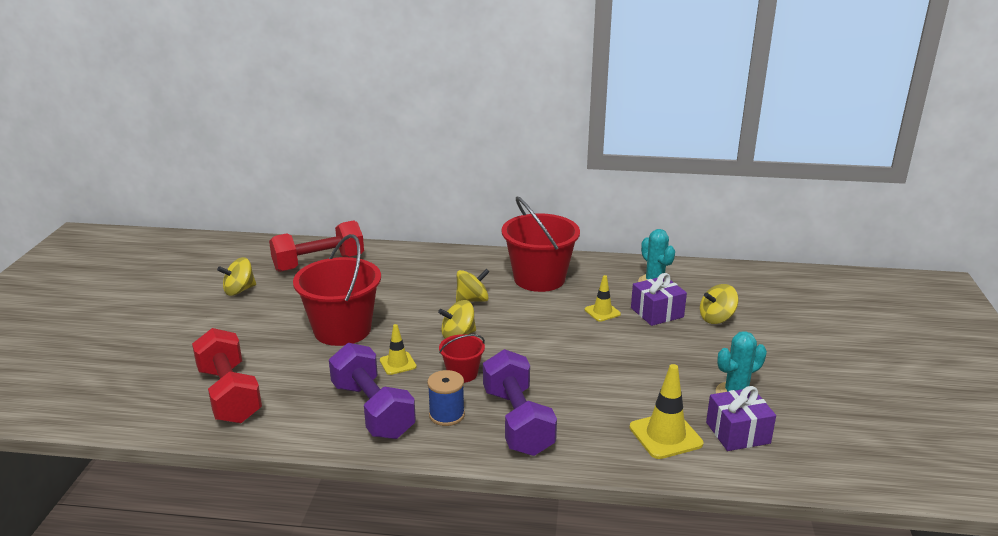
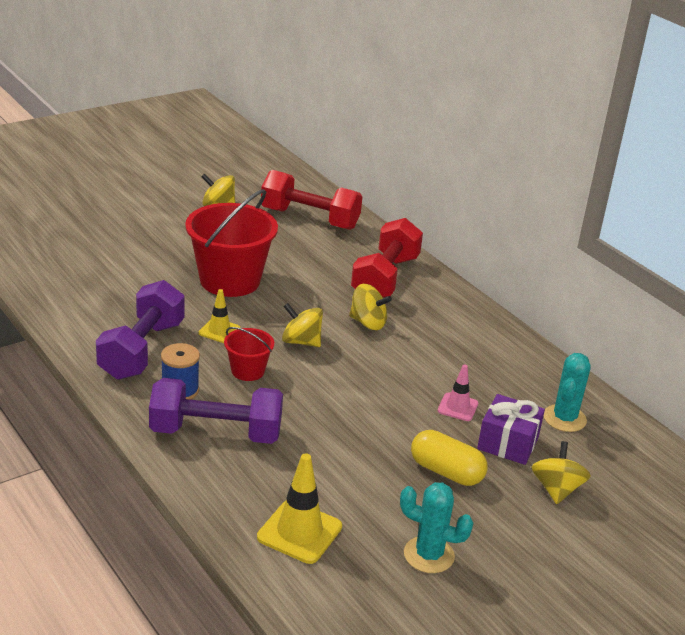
camera: 45 degrees right, 5 degrees up
(229, 395) = (83, 276): red dumbbell -> red dumbbell (385, 278)
(517, 421) = (216, 433): purple dumbbell -> purple dumbbell turned 60 degrees clockwise
(539, 279) = (461, 343): red bucket -> none
(602, 312) = (457, 407): yellow traffic cone -> pink traffic cone
(661, 347) = (446, 472): none -> yellow capsule
(716, 318) = (556, 489): yellow spinning top -> yellow spinning top turned 75 degrees clockwise
(738, 433) = (361, 580): purple gift -> none

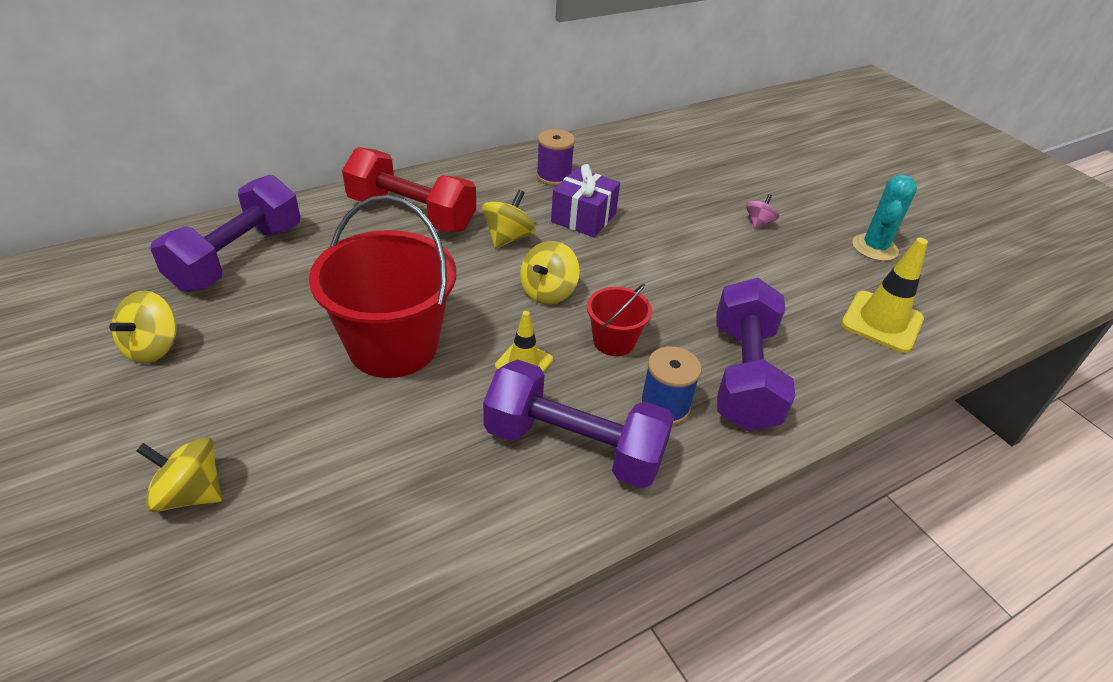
camera: 85 degrees left, 10 degrees up
(310, 219) = (238, 257): red dumbbell -> purple dumbbell
(446, 472) = (759, 222): yellow capsule -> pink spinning top
(457, 407) = (658, 202): pink traffic cone -> none
(475, 346) = (554, 176): none -> purple spool
(508, 443) = (707, 184): purple gift -> purple gift (583, 218)
(556, 489) = (762, 171): yellow spinning top -> yellow spinning top (190, 494)
(564, 418) = (664, 150): turquoise cactus -> none

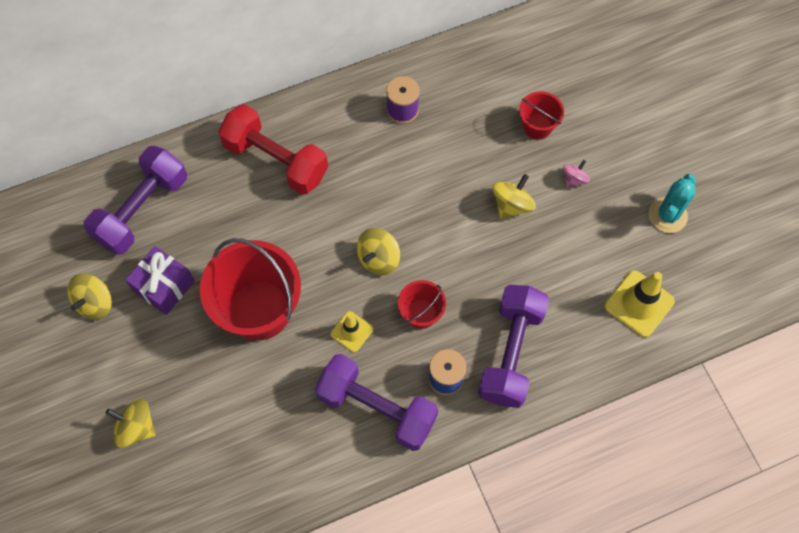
camera: 10 degrees right, 25 degrees up
(508, 238) = (353, 193): yellow spinning top -> yellow spinning top (511, 205)
(583, 218) = (420, 169): purple gift -> purple gift (164, 286)
(704, 186) = (537, 126): none -> red bucket

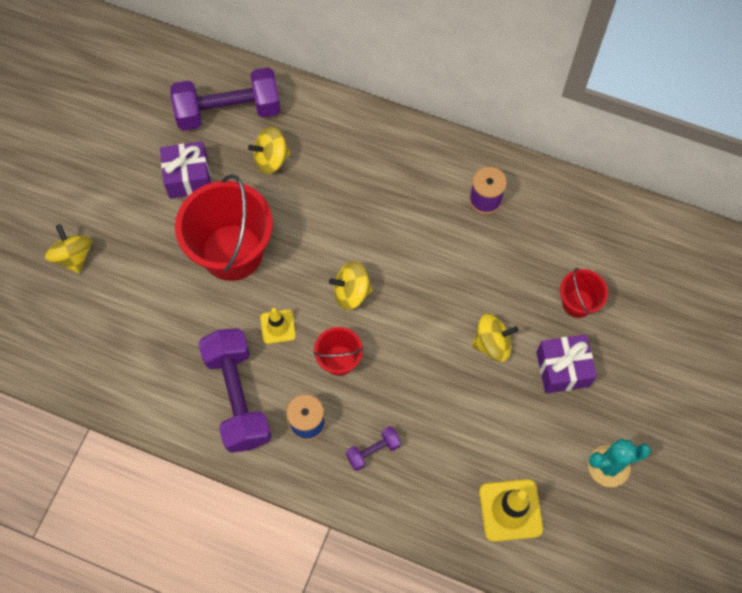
camera: 45 degrees right, 0 degrees up
(95, 303) = (134, 148): yellow spinning top -> yellow spinning top (271, 159)
(276, 160) = (354, 156): red dumbbell -> none
(510, 353) = (373, 451): purple dumbbell -> purple dumbbell, size x0.45
(574, 179) = (562, 369): pink spinning top -> purple gift

